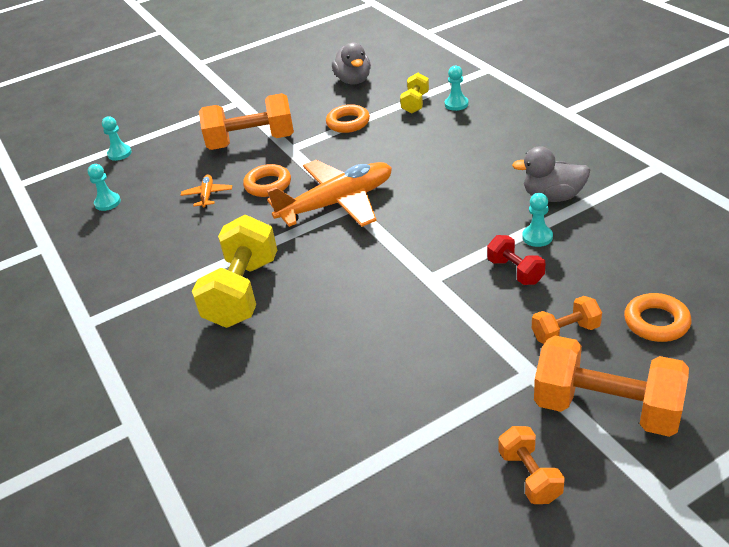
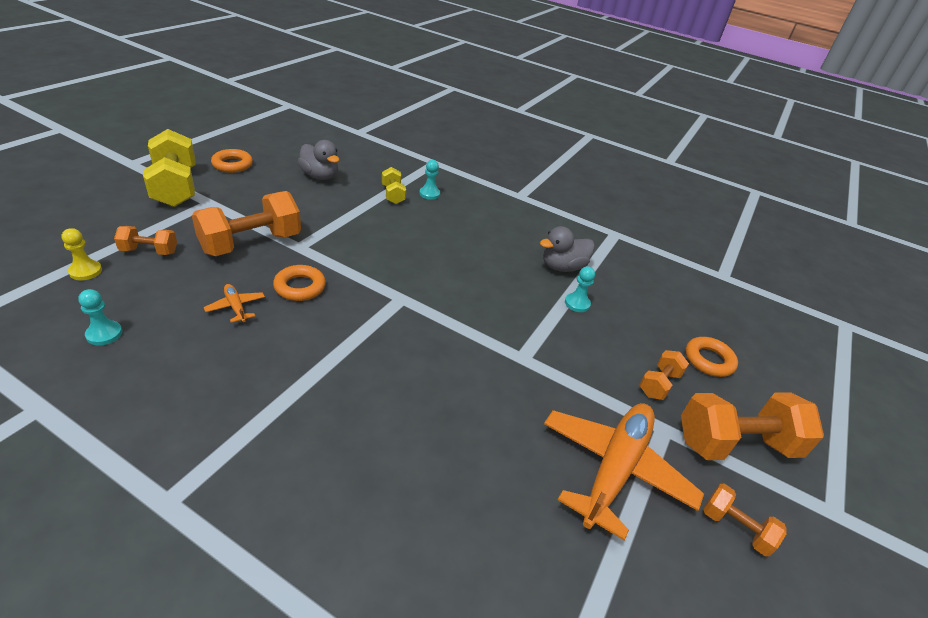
camera: 40 degrees left, 0 degrees up
(119, 154) = (85, 271): turquoise pawn -> yellow pawn
(170, 142) = (149, 251): none -> orange dumbbell
(242, 292) = (350, 411): yellow dumbbell -> yellow dumbbell (175, 187)
(337, 203) = (385, 297): orange plane -> orange plane (614, 469)
(348, 123) = (342, 216): orange ring -> orange ring (232, 165)
(515, 271) = (583, 337): red dumbbell -> none

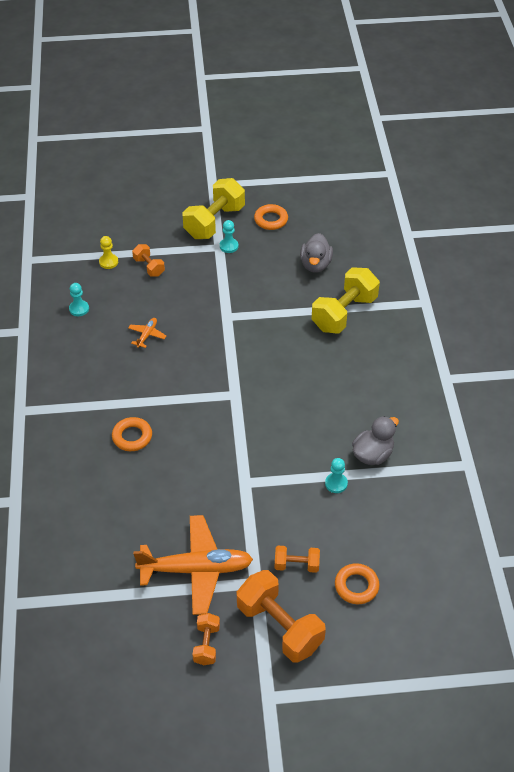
camera: 60 degrees right, 10 degrees up
(251, 243) = (204, 296): orange dumbbell -> none
(300, 287) = (192, 345): orange ring -> orange ring (132, 437)
(393, 195) = (344, 313): yellow dumbbell -> yellow dumbbell, size x1.94
(429, 194) = (373, 330): turquoise pawn -> turquoise pawn (229, 246)
(562, 267) = (373, 454): grey duck -> grey duck turned 105 degrees clockwise

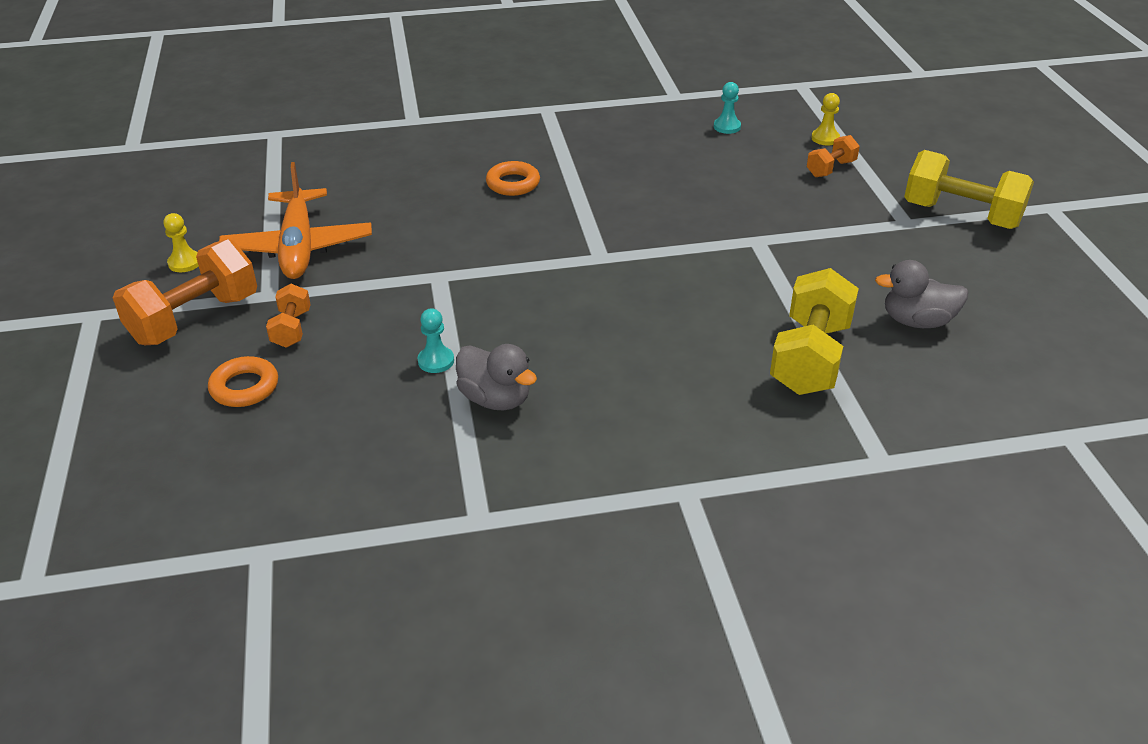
camera: 85 degrees right, 10 degrees down
(147, 335) = (696, 179): orange plane -> none
(206, 644) = (185, 263): orange dumbbell -> yellow pawn
(229, 246) = (913, 232): turquoise pawn -> none
(271, 220) = (1002, 268): orange ring -> none
(344, 313) = (810, 358): yellow dumbbell -> yellow dumbbell turned 75 degrees clockwise

